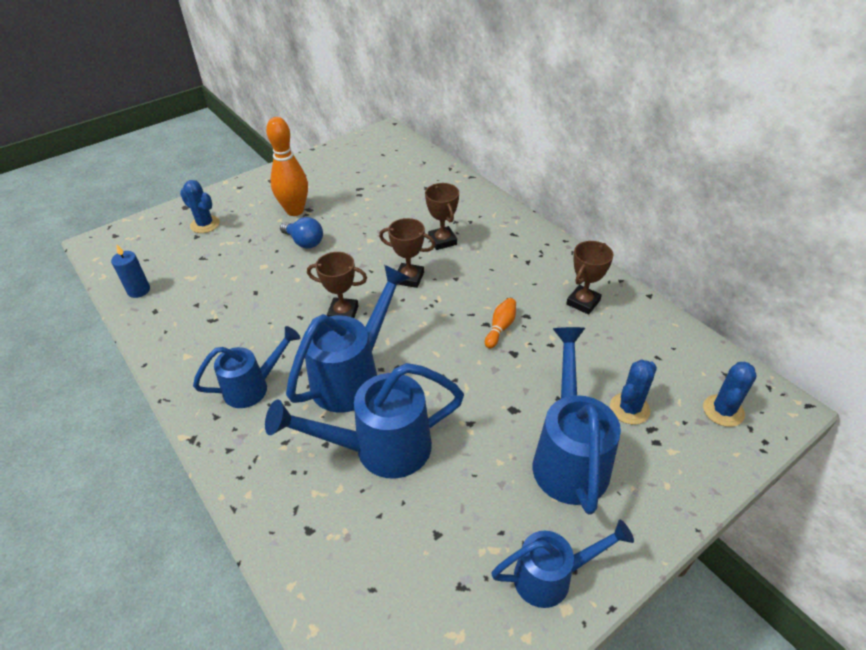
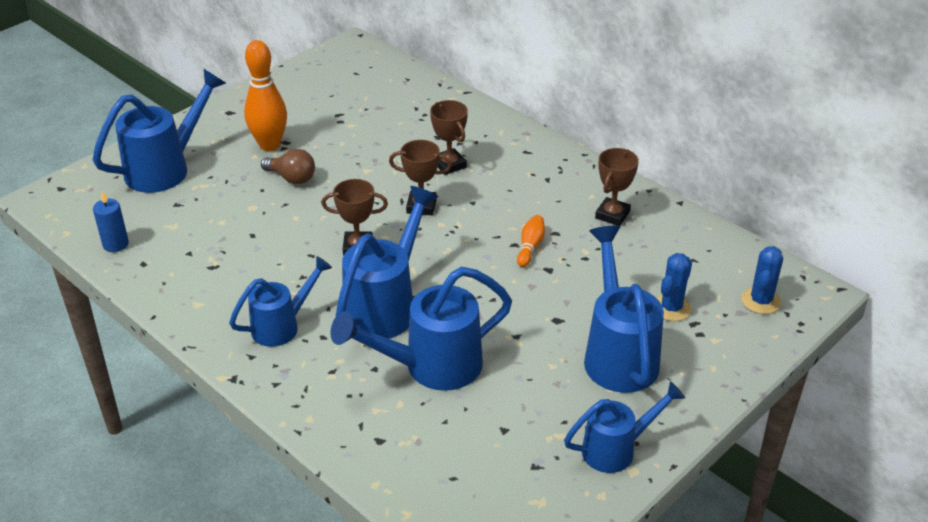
camera: 10 degrees left, 5 degrees down
(205, 224) = (166, 168): blue cactus -> blue watering can
(304, 242) = (292, 178): blue light bulb -> brown light bulb

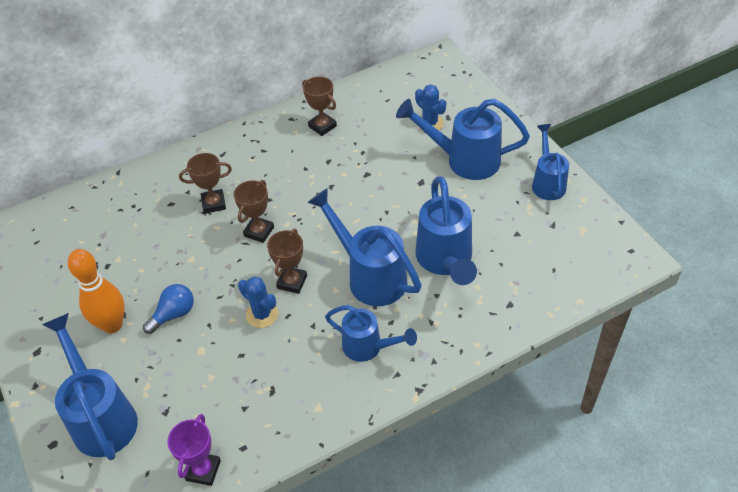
camera: 70 degrees left, 10 degrees up
(115, 244) = (203, 470): blue candle -> purple trophy
(282, 326) = (368, 347): blue watering can -> blue watering can turned 135 degrees clockwise
(292, 178) = (174, 314): brown light bulb -> blue light bulb
(530, 247) = (338, 178): orange bowling pin -> none
(761, 301) = (438, 82): blue cactus -> blue cactus (262, 314)

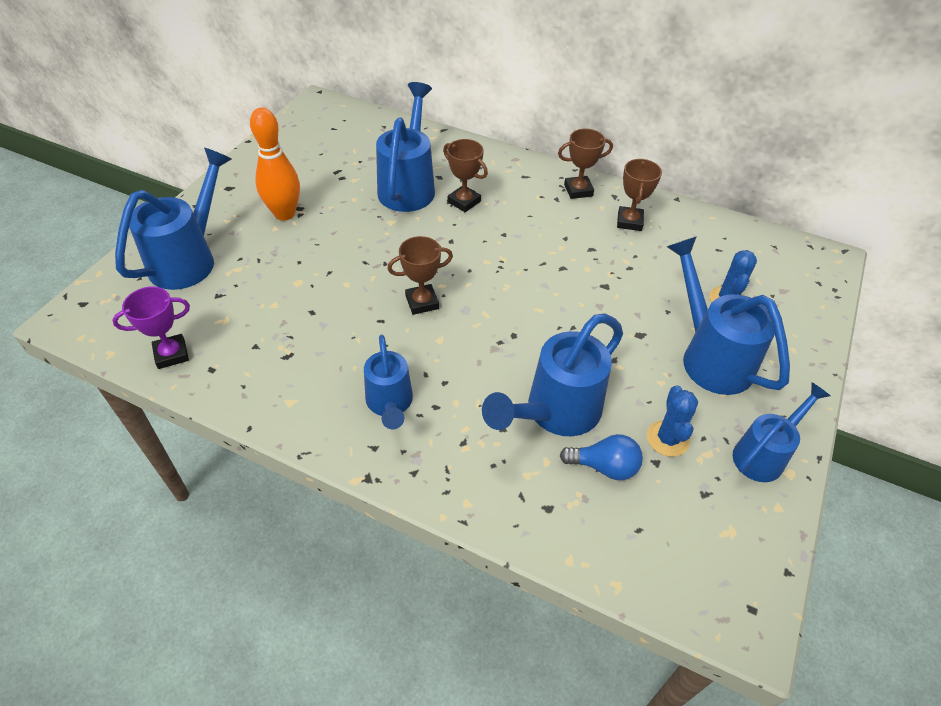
camera: 50 degrees right, 0 degrees up
(174, 314) = (323, 244): blue light bulb -> blue light bulb (604, 467)
(259, 231) = (460, 247): brown trophy -> brown trophy (578, 190)
(262, 314) = (367, 301): blue cactus -> blue cactus (667, 438)
(369, 275) = (479, 357): blue watering can -> blue watering can (409, 185)

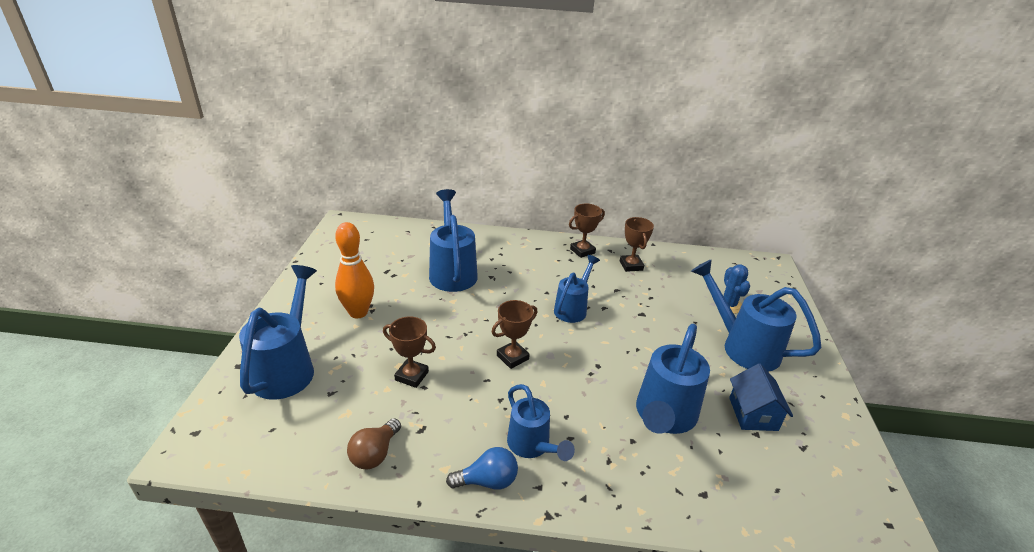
camera: 20 degrees left, 15 degrees down
(171, 354) = (310, 456): purple trophy -> none
(231, 368) = (375, 454): none -> brown light bulb
(464, 202) = (503, 275): brown trophy -> brown trophy (411, 376)
(604, 467) = (723, 448): blue light bulb -> blue light bulb (487, 481)
(667, 438) = (753, 414): blue cactus -> blue house
(764, 454) = (821, 406): blue watering can -> blue watering can (573, 308)

